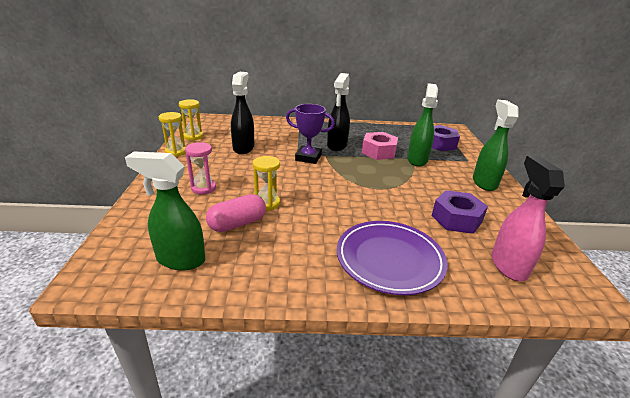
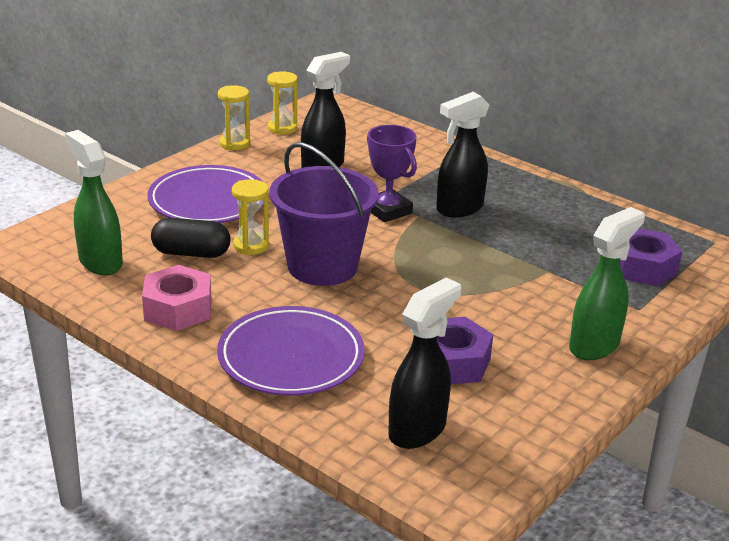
camera: 40 degrees right, 0 degrees up
(203, 188) = (208, 201): pink hourglass -> purple plate
(237, 224) = (191, 253): pink capsule -> black capsule
(322, 198) = (322, 266): none -> purple bucket
(379, 152) = (509, 240): pink nut -> pink nut (178, 309)
(417, 159) = (549, 274): green spray bottle -> none
(508, 265) = (418, 430): pink spray bottle -> black spray bottle

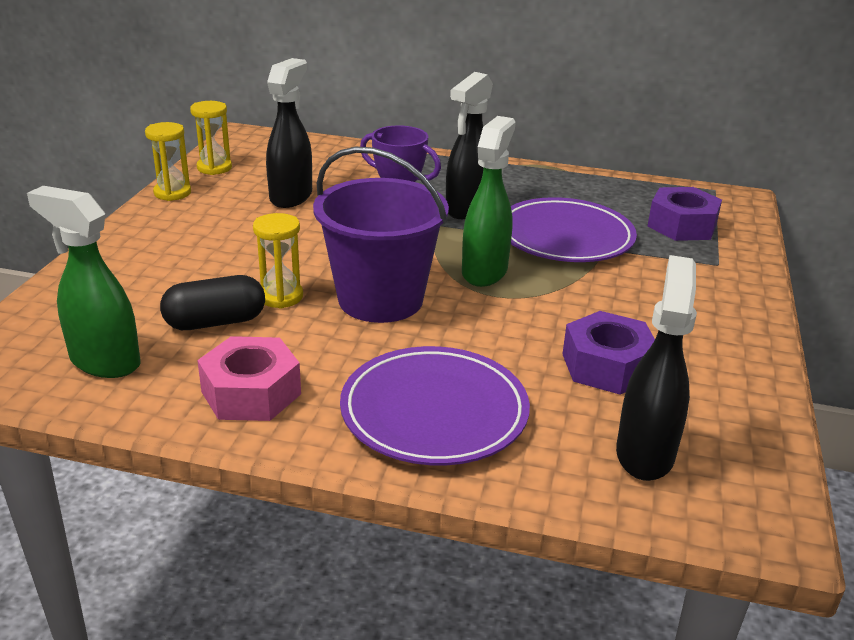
camera: 25 degrees left, 0 degrees up
(208, 201) = (189, 259): purple plate -> purple plate (565, 237)
(594, 345) = (718, 310): green spray bottle -> green spray bottle (485, 272)

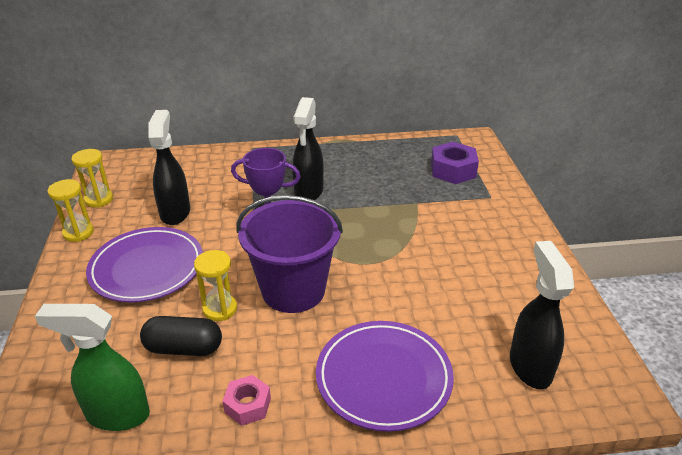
camera: 20 degrees left, 5 degrees up
(215, 322) = (184, 348): black capsule -> black capsule turned 45 degrees clockwise
(251, 393) = (248, 405): pink nut -> pink nut, size x0.62
(485, 272) = (350, 244): green spray bottle -> none
(565, 237) = (386, 199): purple plate -> purple plate (147, 268)
(607, 366) = (470, 302): purple nut -> none

